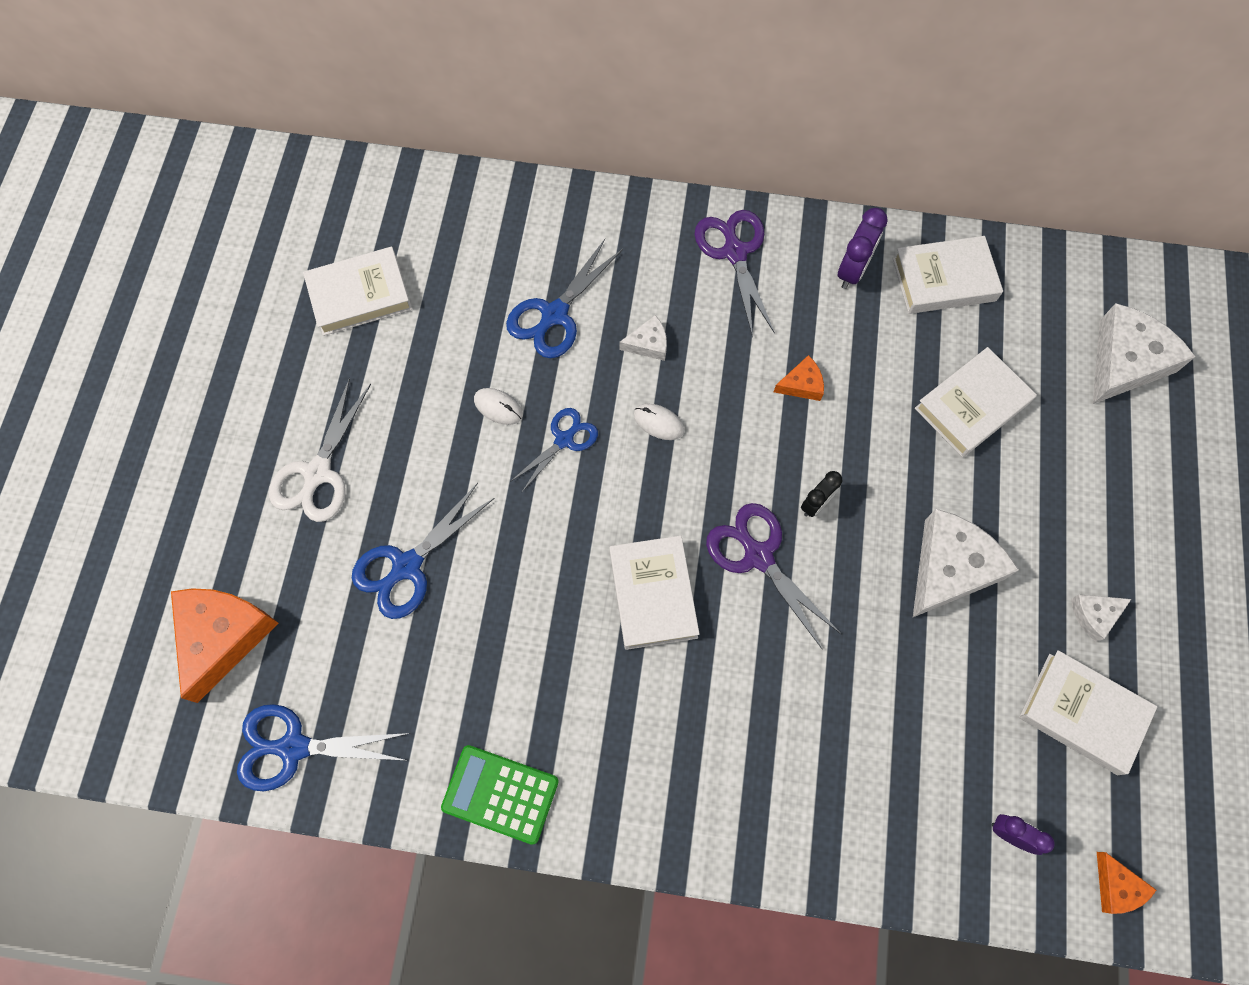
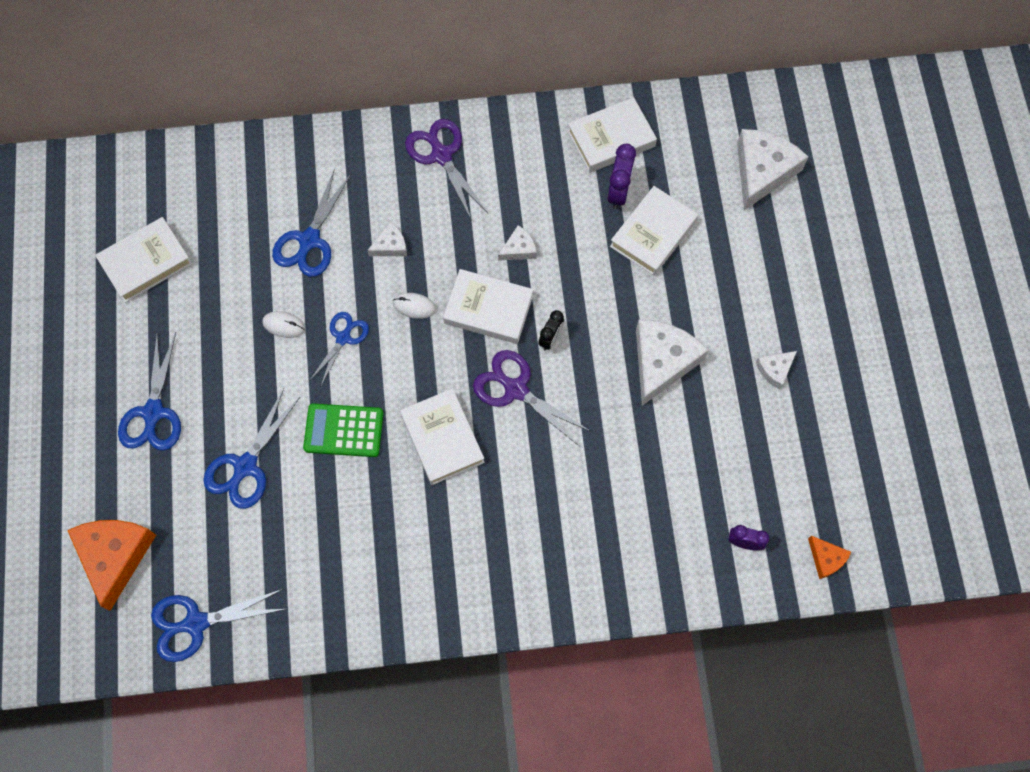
camera: 15 degrees left, 0 degrees up
(318, 473) = (153, 412): white scissors -> blue scissors
(500, 794) = (364, 614): green calculator -> green calculator (343, 430)
(801, 384) = (519, 249): orange cheese -> white cheese
(852, 270) = (538, 148): purple clock -> purple clock (618, 192)
(1082, 713) = (779, 443): white book -> white book (488, 309)

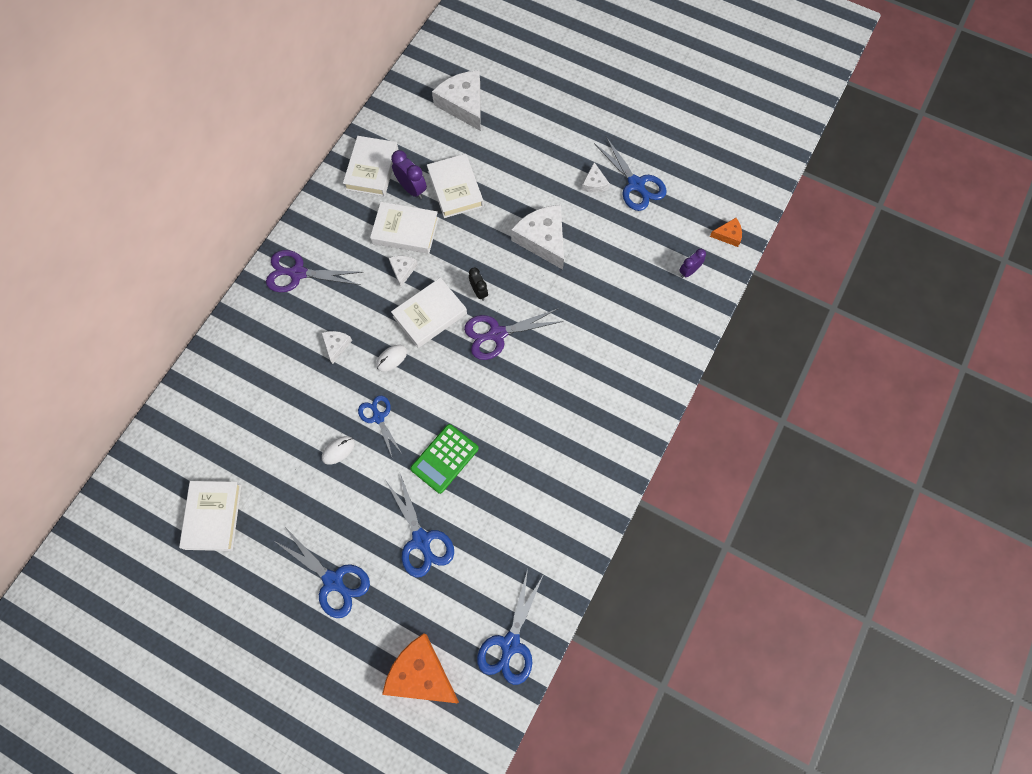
camera: 55 degrees left, 0 degrees up
(309, 240) = (289, 394): blue scissors -> blue scissors (636, 184)
(442, 438) = (497, 399): white book -> white book (405, 230)

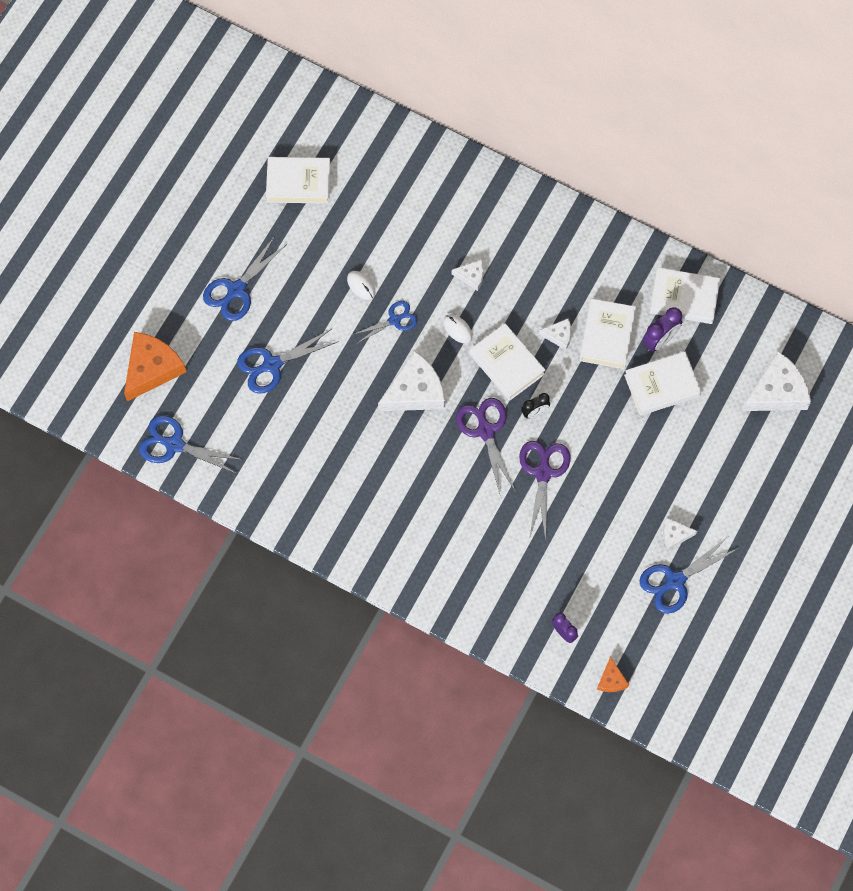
camera: 90 degrees right, 0 degrees up
(298, 273) = (553, 234): purple scissors -> purple scissors (543, 473)
(444, 458) = (351, 383): green calculator -> none
(543, 239) = (600, 478): white cheese -> white cheese (415, 391)

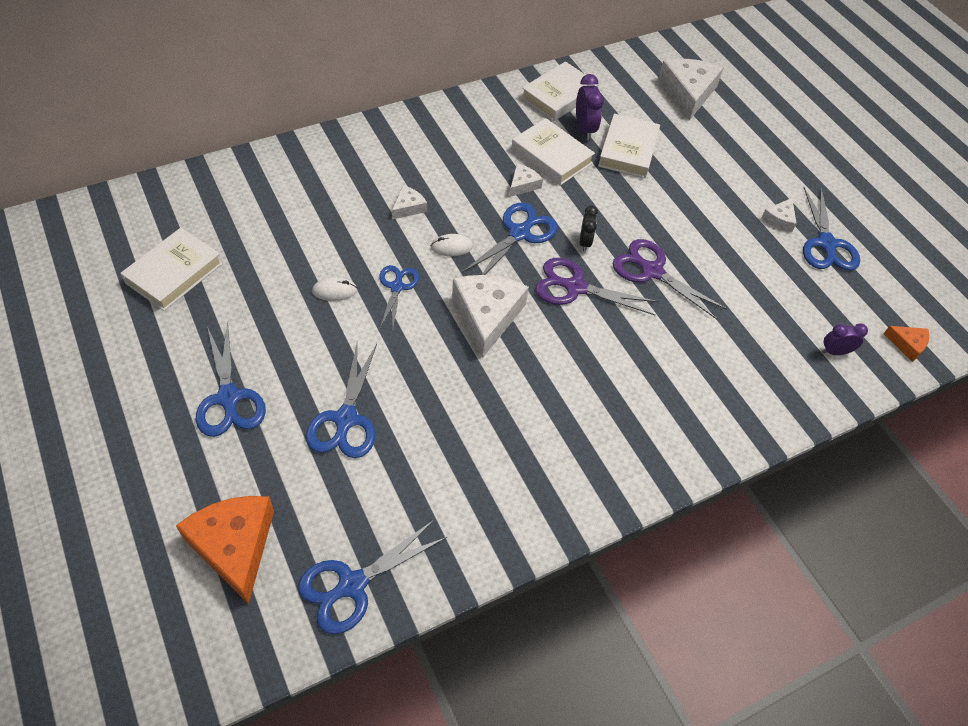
camera: 60 degrees left, 15 degrees down
(507, 364) = (519, 233): white book -> blue scissors

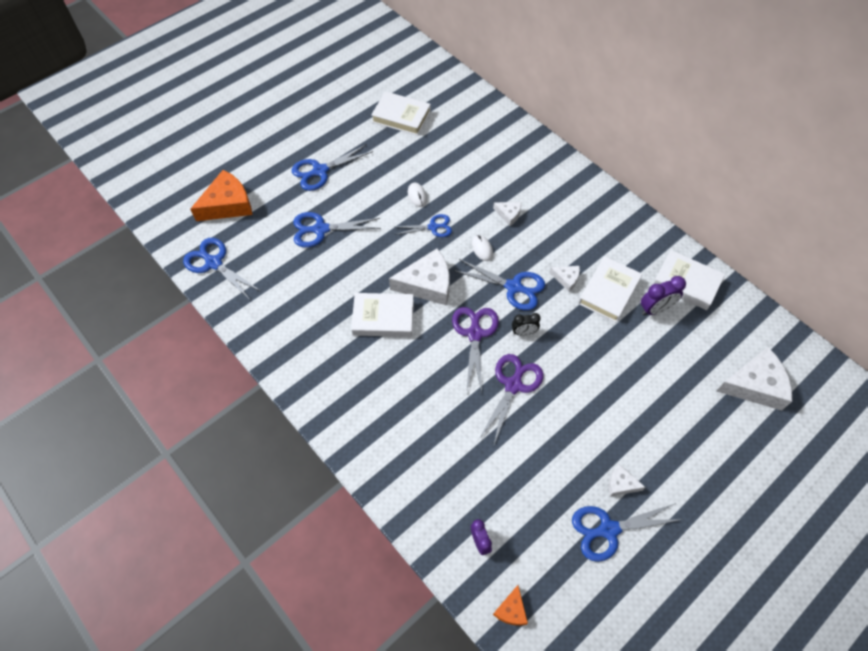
camera: 80 degrees right, 5 degrees up
(628, 150) = (646, 346): white book -> white book (383, 317)

